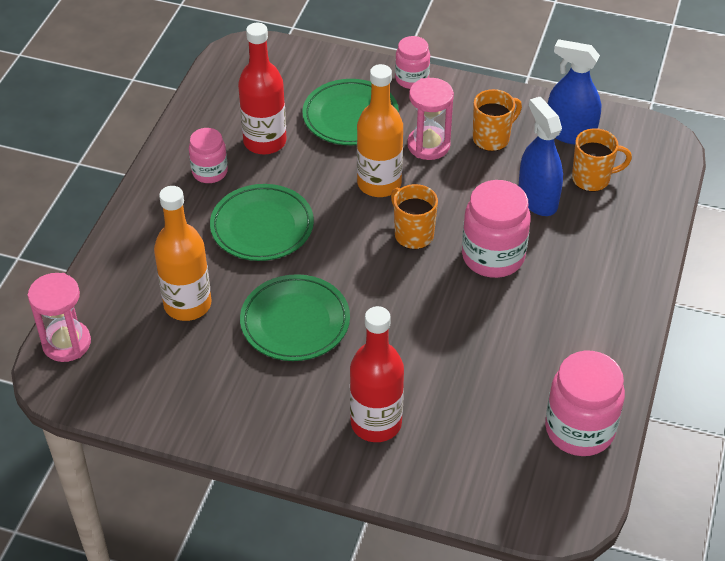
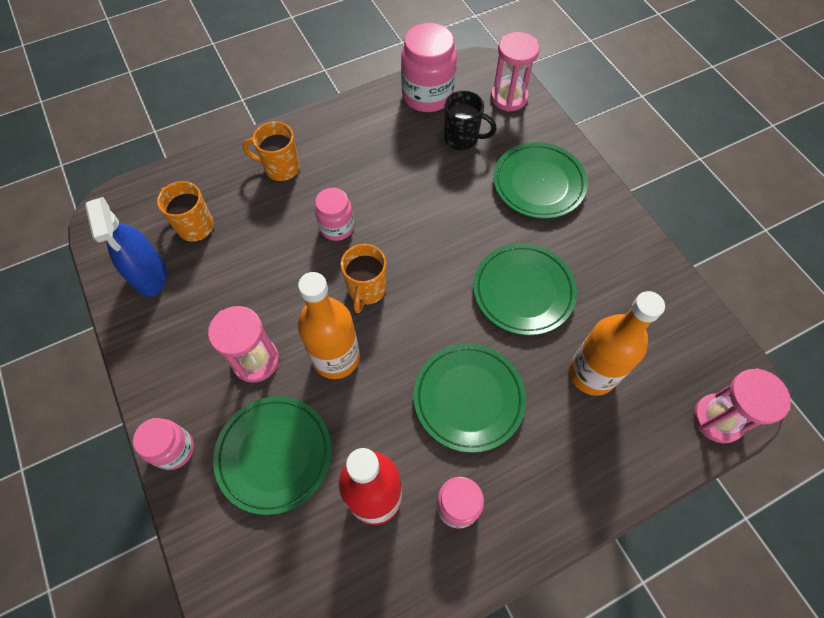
camera: 135 degrees left, 15 degrees up
(376, 423) = (538, 183): red bottle -> green plate
(492, 138) = (204, 322): orange mug -> orange mug (281, 168)
(492, 411) = (462, 138): none -> black mug
(493, 256) = (337, 227): pink jar -> pink jar, size x0.60
(503, 495) = (509, 97): none -> pink hourglass
(537, 199) = (250, 243): blue spray bottle -> none

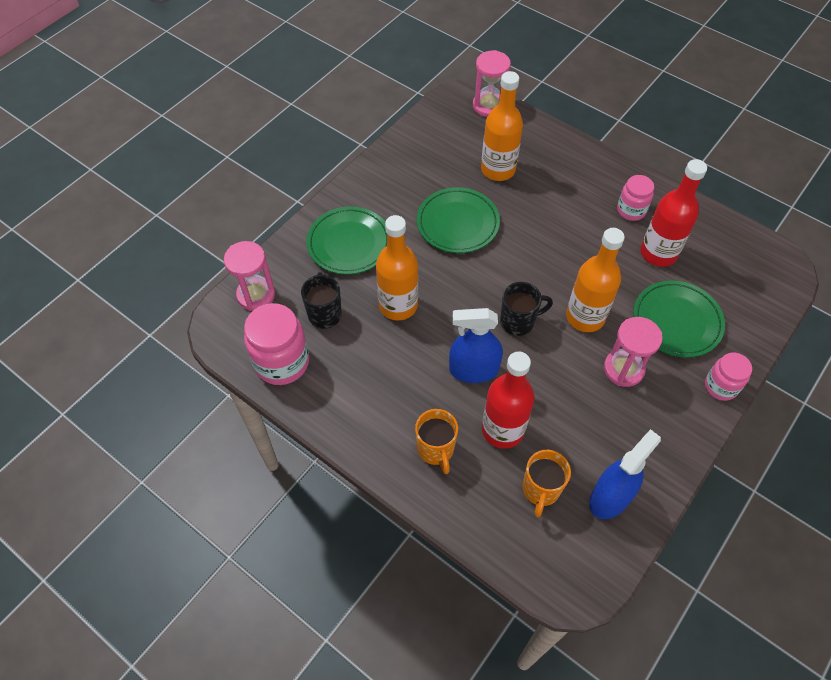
camera: 115 degrees left, 5 degrees down
(265, 223) = (502, 430): none -> red bottle
(337, 227) = (473, 370): pink jar -> blue spray bottle
(366, 290) = (518, 322): orange mug -> black mug
(442, 196) = (398, 305): none -> orange bottle
(468, 398) = (560, 228): green plate -> none

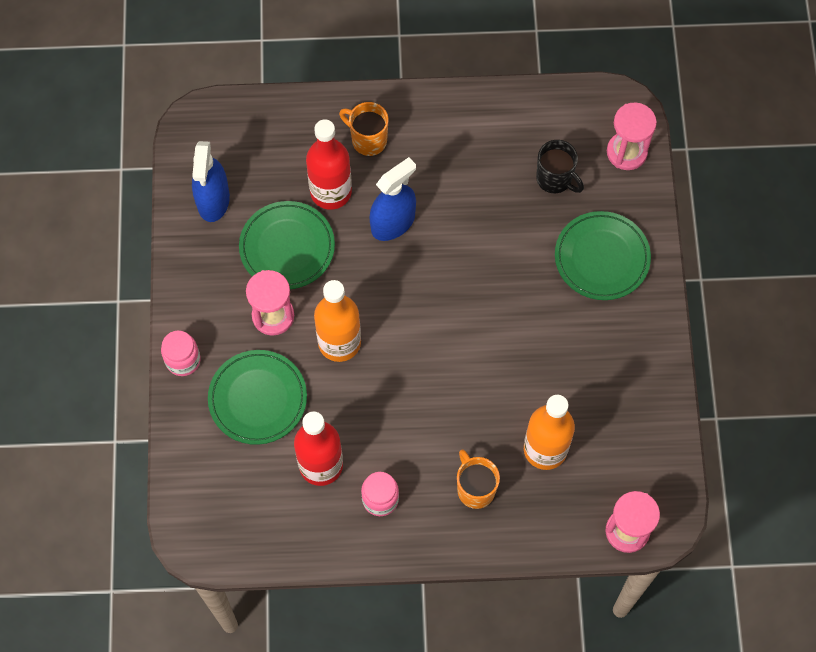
camera: 140 degrees right, 10 degrees up
(282, 362) = (546, 116): pink jar -> none
(398, 305) = (503, 232): orange bottle -> none
(457, 223) = (528, 354): green plate -> green plate (287, 247)
(518, 322) = (392, 294): black mug -> none
(540, 490) = (268, 168): orange mug -> orange mug (475, 489)

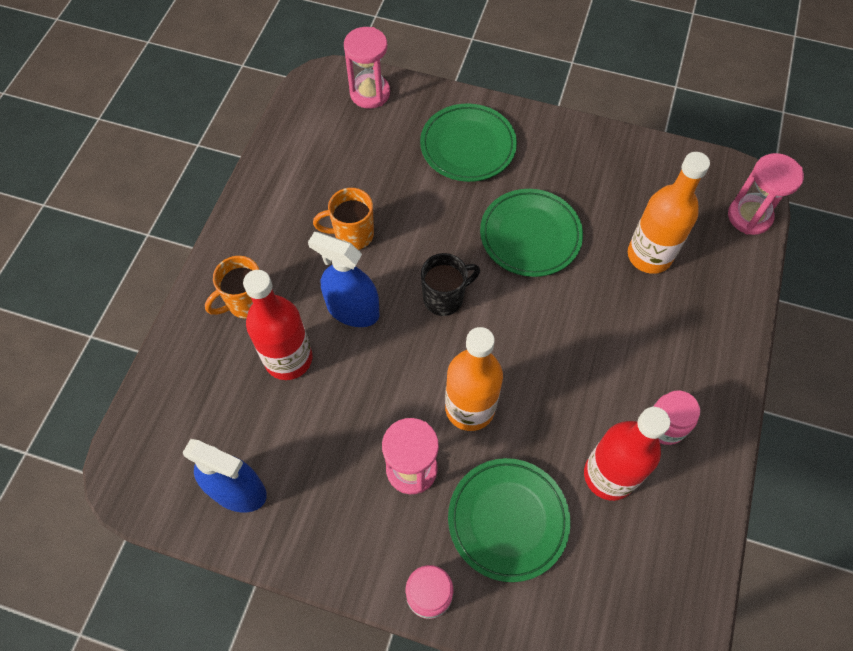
camera: 70 degrees left, 5 degrees down
(287, 247) = (334, 426): green plate -> green plate (530, 235)
(393, 223) = (353, 310): blue spray bottle -> blue spray bottle turned 45 degrees counterclockwise
(475, 489) = (675, 330): orange mug -> orange mug (352, 235)
(555, 179) = (370, 155): black mug -> black mug (444, 298)

